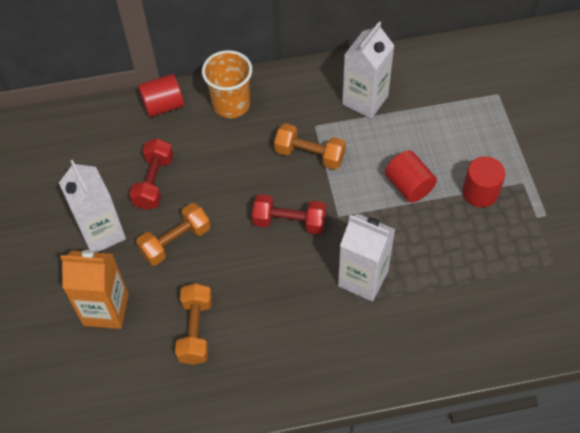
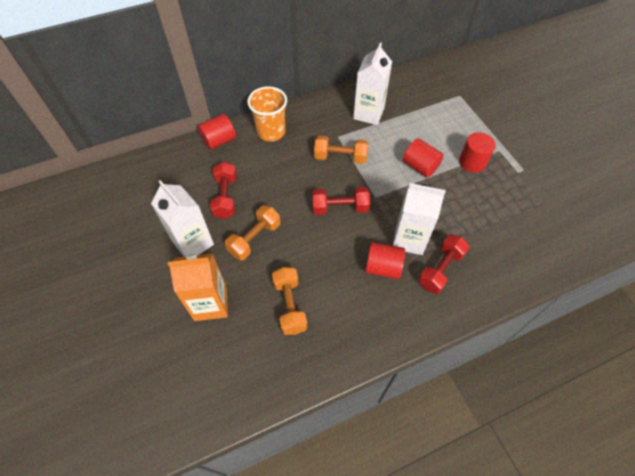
camera: 15 degrees left, 0 degrees up
(319, 307) = (383, 267): none -> red cylinder
(389, 323) = (440, 269): none -> red dumbbell

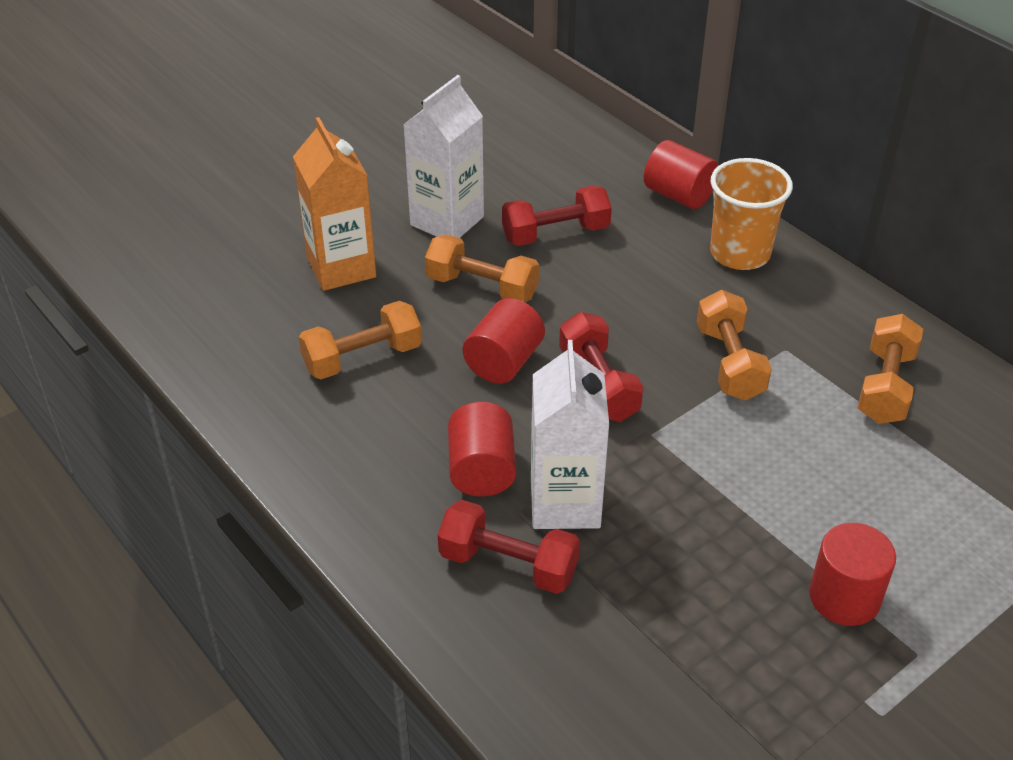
camera: 75 degrees right, 15 degrees down
(368, 113) = (885, 386): white carton -> orange dumbbell
(420, 166) = (775, 497): red cylinder -> red cylinder (504, 362)

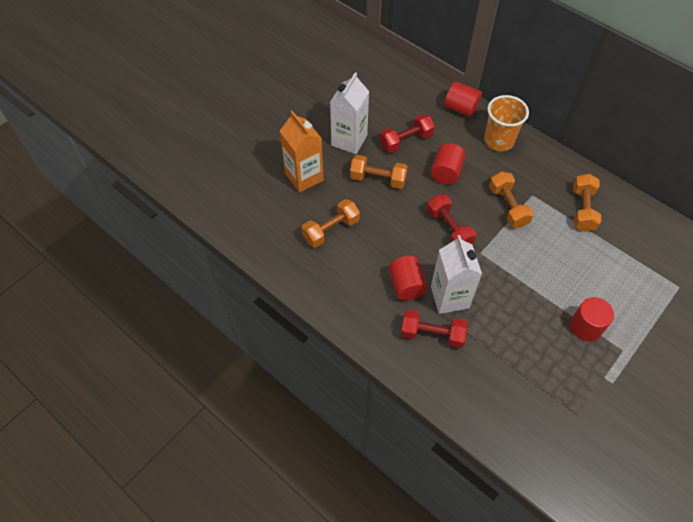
camera: 10 degrees left, 15 degrees up
(504, 362) = (400, 222): red cylinder -> red cylinder (446, 172)

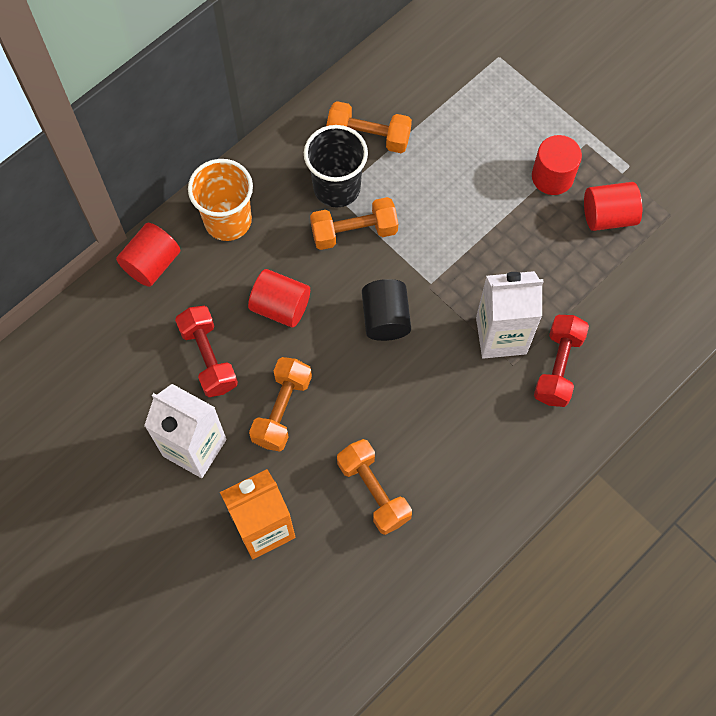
camera: 85 degrees left, 10 degrees up
(406, 285) = (479, 391): red cylinder -> red cylinder (608, 216)
(449, 228) = (385, 318): red dumbbell -> black cylinder
(538, 195) = (337, 188): none -> black cup

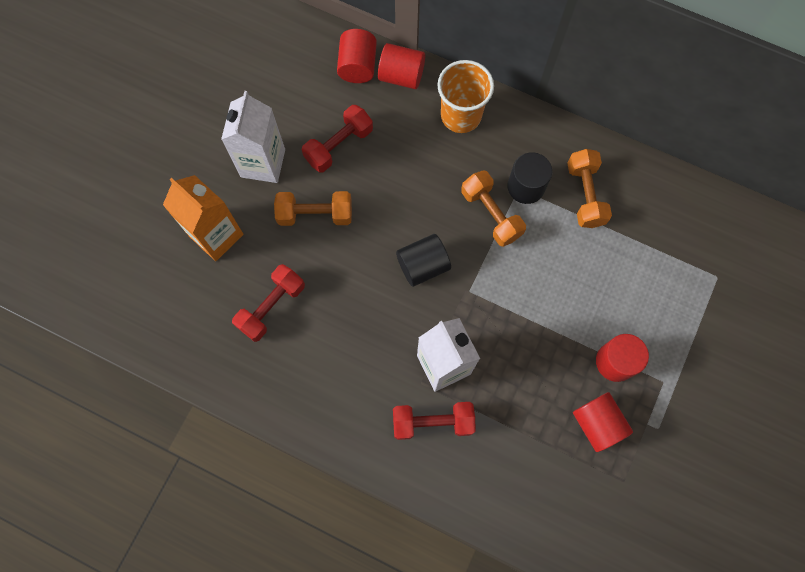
camera: 70 degrees right, 5 degrees up
(280, 307) = (402, 182): red cylinder -> red cylinder (357, 66)
(337, 188) = (526, 186): black cup -> black cylinder
(373, 491) = (271, 307): orange dumbbell -> red dumbbell

